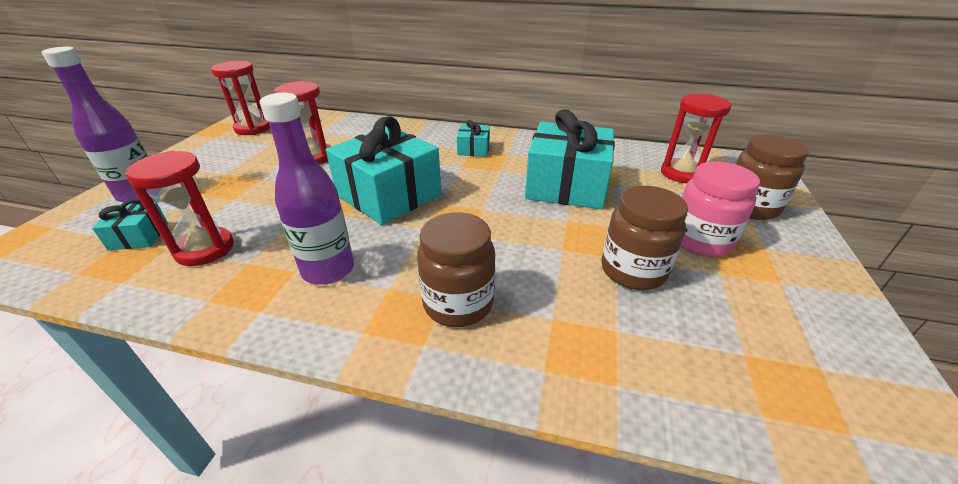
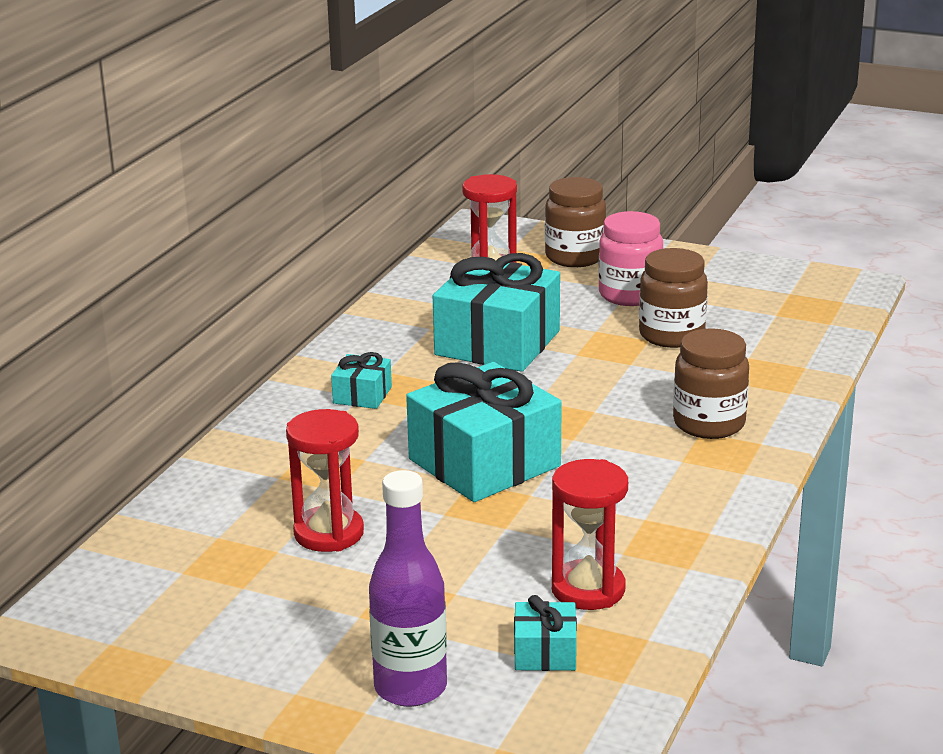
camera: 80 degrees left, 10 degrees down
(253, 128) = (152, 619): red hourglass -> none
(328, 270) = (646, 497): purple bottle -> none

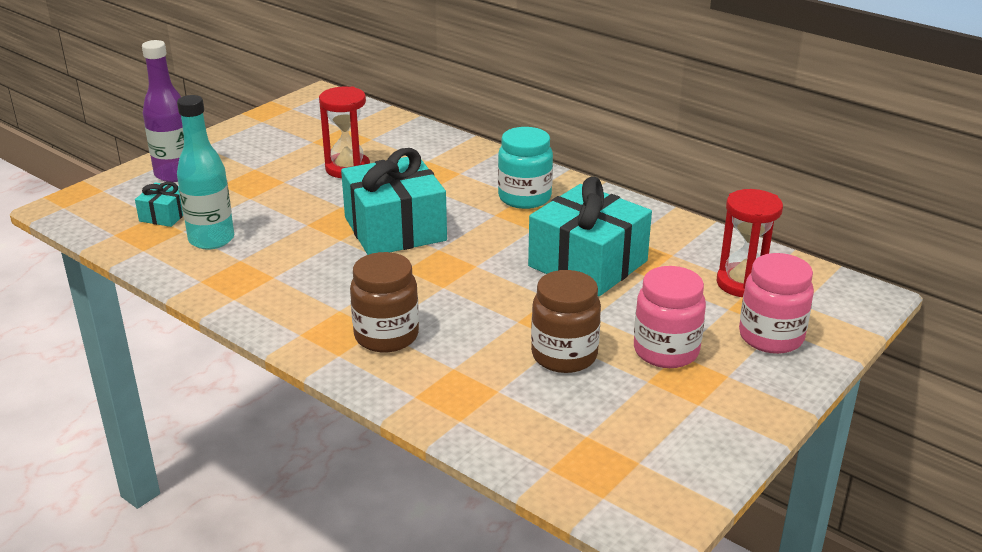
camera: 105 degrees right, 5 degrees up
(362, 395) = (524, 198): turquoise gift -> turquoise jar
(575, 257) = (771, 337): brown jar -> pink jar
(588, 589) = (211, 240): red hourglass -> turquoise bottle

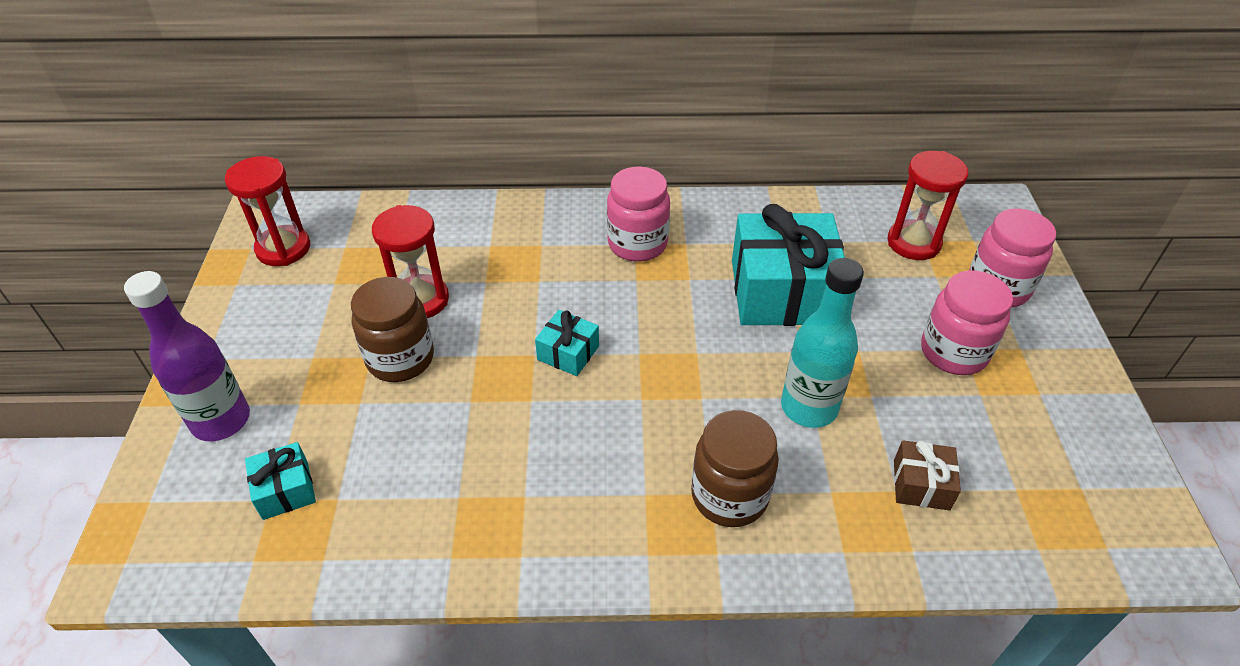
camera: 40 degrees left, 15 degrees up
(211, 240) = (390, 490): turquoise bottle -> turquoise bottle (809, 407)
(308, 115) = (283, 248): none -> red hourglass
(395, 229) = (568, 353): turquoise gift -> turquoise gift, size x0.46
(520, 397) = (921, 485): none -> brown gift
(524, 198) = (637, 244): turquoise jar -> pink jar
(564, 355) = (894, 411): brown jar -> brown jar (400, 359)

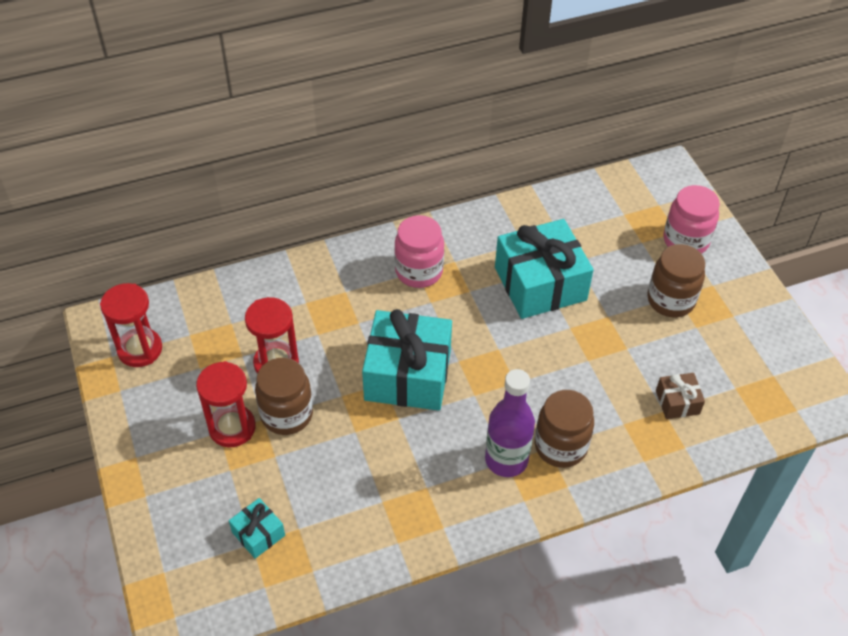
camera: 20 degrees left, 5 degrees up
(221, 420) = (179, 499): purple bottle -> purple bottle (506, 460)
(568, 353) = (408, 375): turquoise gift -> turquoise gift, size x2.17
(809, 407) = (589, 369): turquoise bottle -> none
(913, 243) = (618, 218): red hourglass -> red hourglass (232, 427)
(953, 352) = (670, 300): pink jar -> brown jar

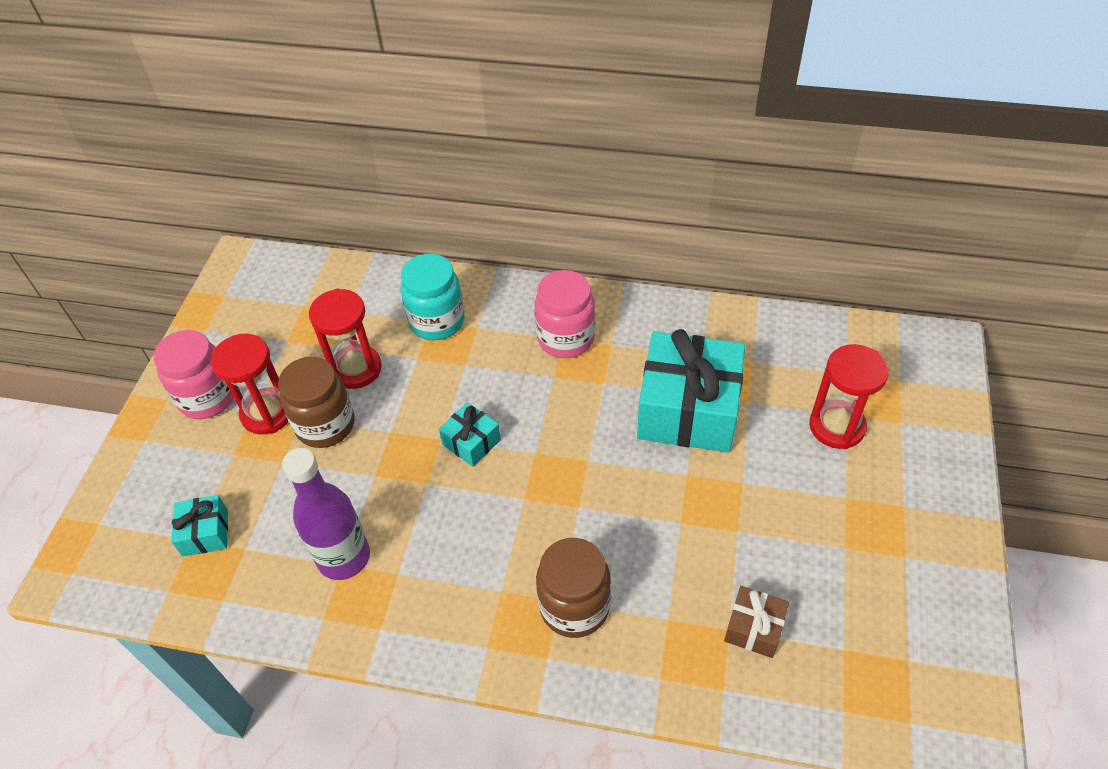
camera: 35 degrees right, 0 degrees up
(140, 349) = (251, 299): red hourglass -> red hourglass (836, 426)
(311, 300) = (437, 321): none -> turquoise jar
(408, 375) = (471, 442): turquoise gift -> turquoise gift, size x0.46
(506, 460) = (503, 589): purple bottle -> purple bottle (344, 557)
(670, 300) = (834, 499): brown jar -> none
(685, 241) = (905, 437): pink jar -> pink jar (207, 397)

